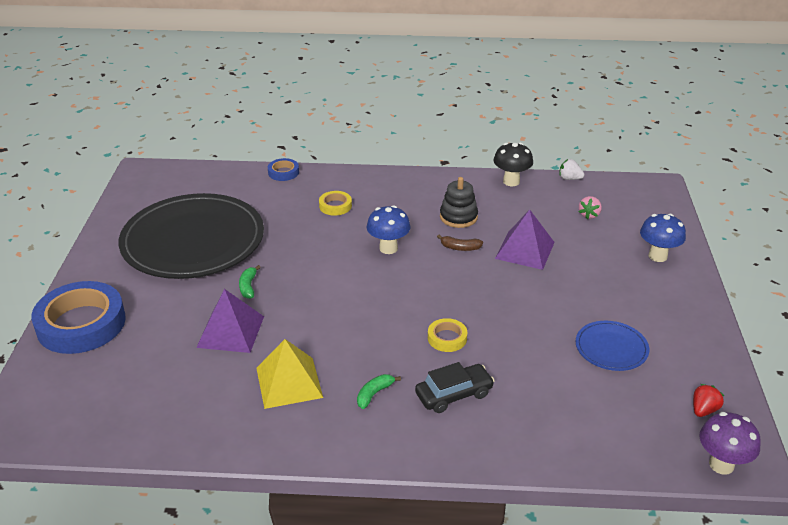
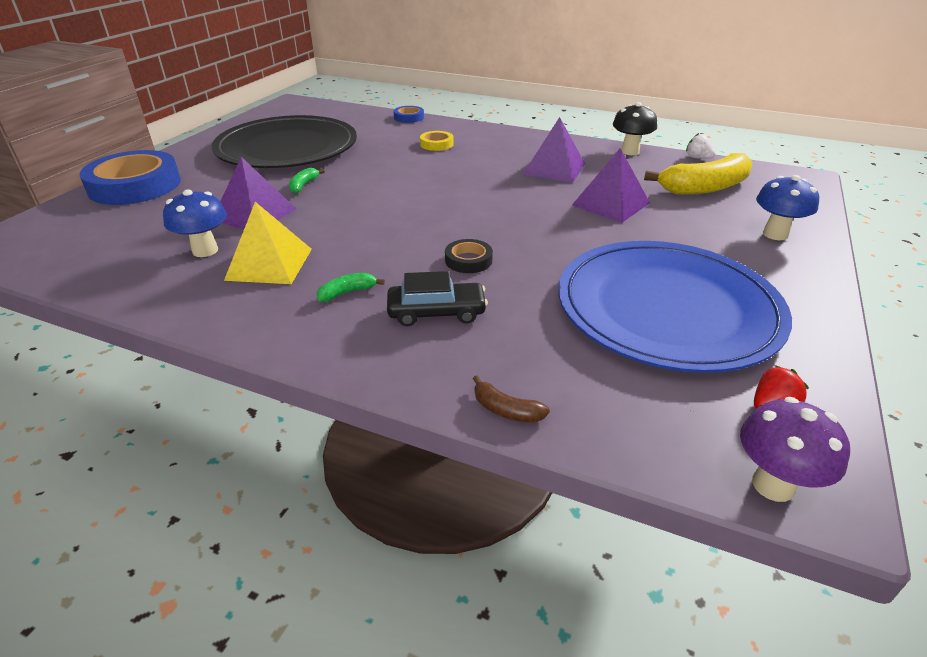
camera: 20 degrees right, 0 degrees up
(388, 248) = (463, 180): blue mushroom -> blue mushroom (205, 250)
(447, 338) = (468, 260): yellow tape -> black tape
(458, 217) = (554, 168): black stacking toy -> purple pyramid
(460, 248) = (539, 191): brown banana -> brown banana (506, 410)
(589, 215) = (705, 188): pink strawberry -> yellow banana
(611, 348) = (667, 308): blue plate -> blue plate, size x2.28

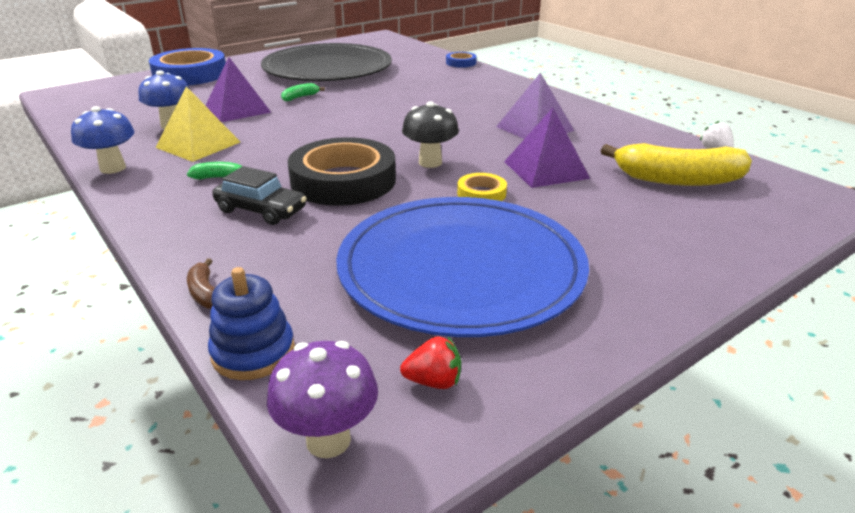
camera: 30 degrees right, 5 degrees down
(436, 144) = (453, 88): yellow tape -> yellow tape (481, 193)
(468, 260) = (343, 180): black tape -> black tape, size x2.22
(622, 443) = (253, 352): none -> blue stacking toy
(630, 151) = (641, 130): black mushroom -> black mushroom (430, 162)
(775, 234) = (694, 242): blue mushroom -> blue mushroom (113, 168)

